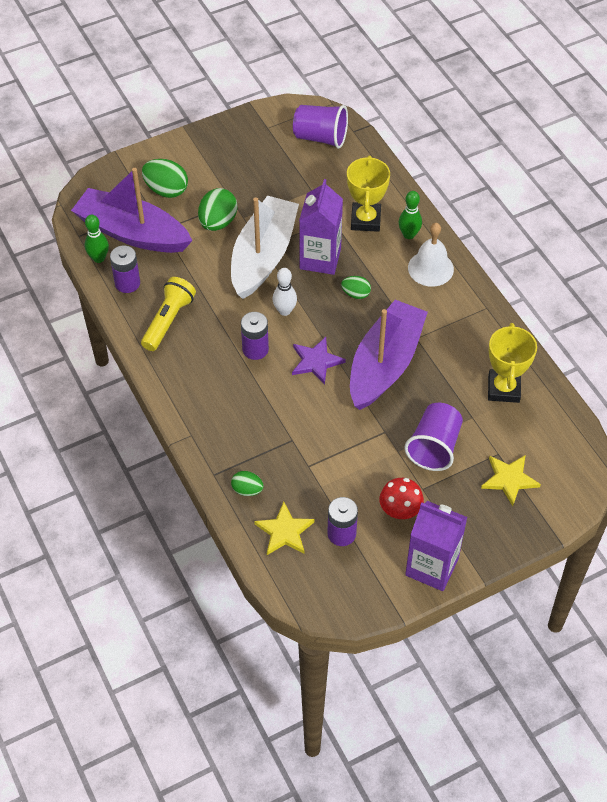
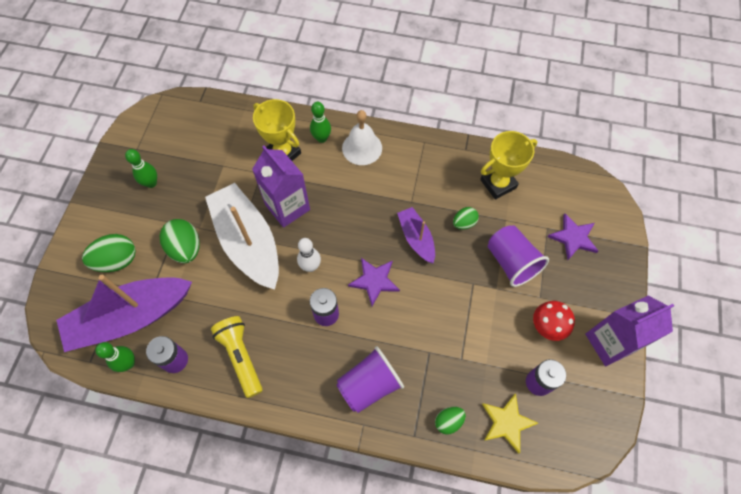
camera: 50 degrees left, 10 degrees up
(248, 159) = (151, 183): none -> green bowling pin
(320, 137) = (183, 124): purple cup -> purple cup (369, 385)
(356, 294) = (340, 209): green egg -> green egg (464, 223)
(385, 364) = (416, 238): purple boat -> purple boat, size x0.52
(503, 389) = (498, 184): yellow trophy -> yellow trophy turned 75 degrees counterclockwise
(509, 479) = (573, 238): yellow star -> purple star

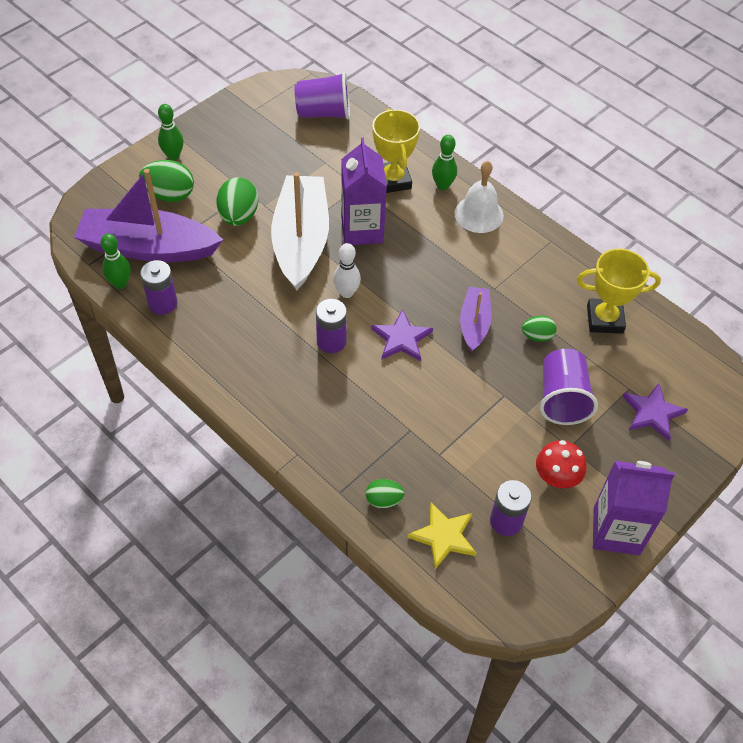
camera: 30 degrees right, 10 degrees down
(151, 183) = (246, 145): green bowling pin -> green bowling pin (173, 155)
(240, 357) = (223, 333): yellow flashlight -> none
(369, 385) = (328, 424): purple cup -> purple cup (324, 113)

